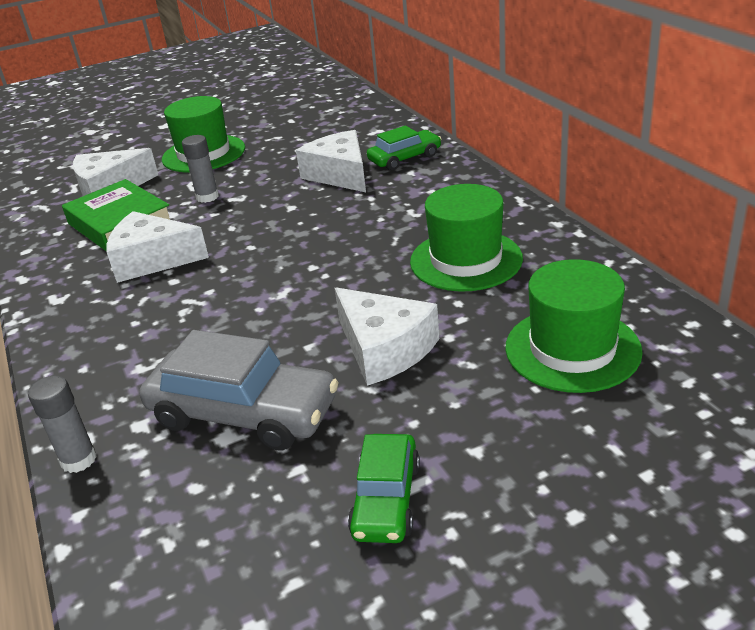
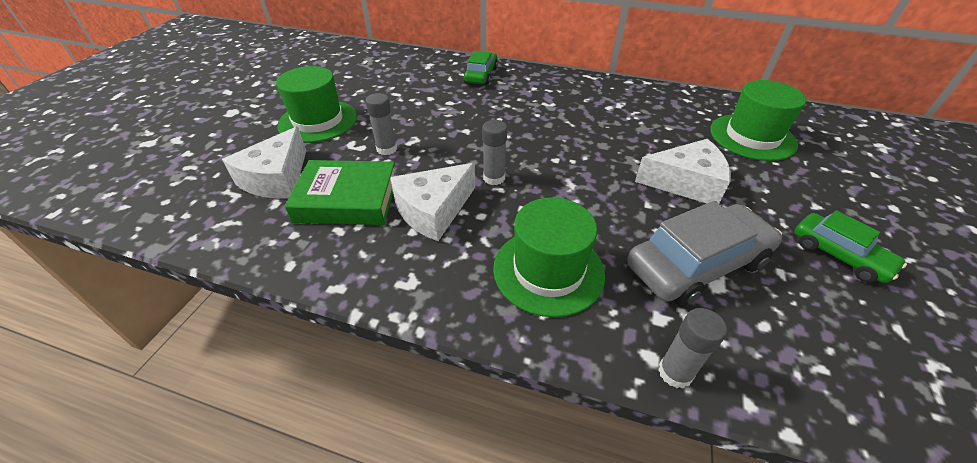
camera: 50 degrees left, 10 degrees up
(235, 257) = (494, 178): none -> grey glue stick
(340, 174) = (458, 98): white cheese -> none
(466, 260) = (627, 117): green hat -> green hat (548, 270)

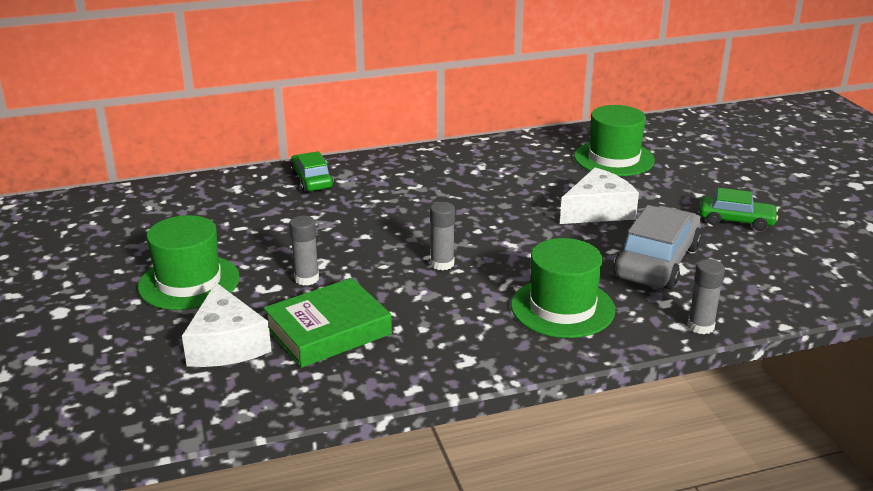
camera: 35 degrees left, 15 degrees down
(433, 210) = (421, 307): white cheese -> none

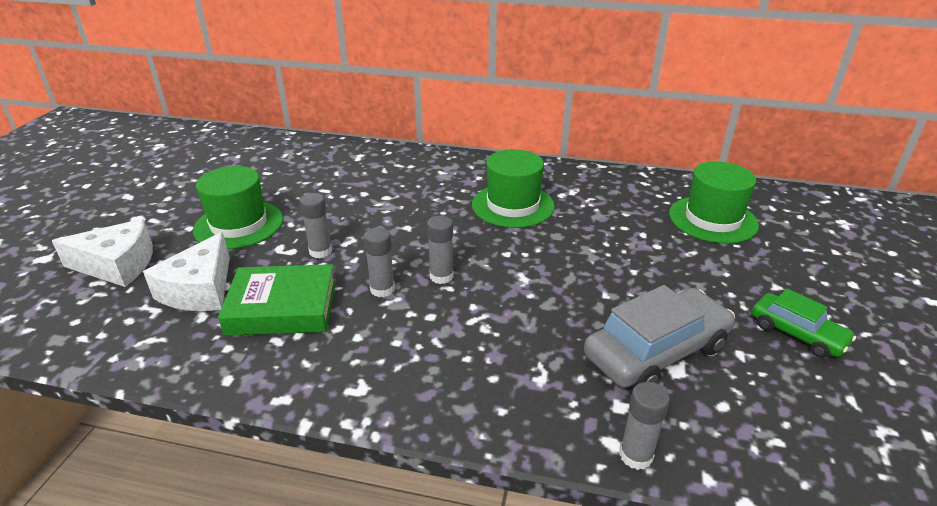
camera: 30 degrees right, 5 degrees up
(312, 180) = (419, 165): green car -> none
(402, 289) = (382, 289): none -> grey glue stick
(562, 308) = (505, 367): green hat -> green hat (513, 205)
(598, 211) = (644, 270): white cheese -> white cheese (117, 265)

